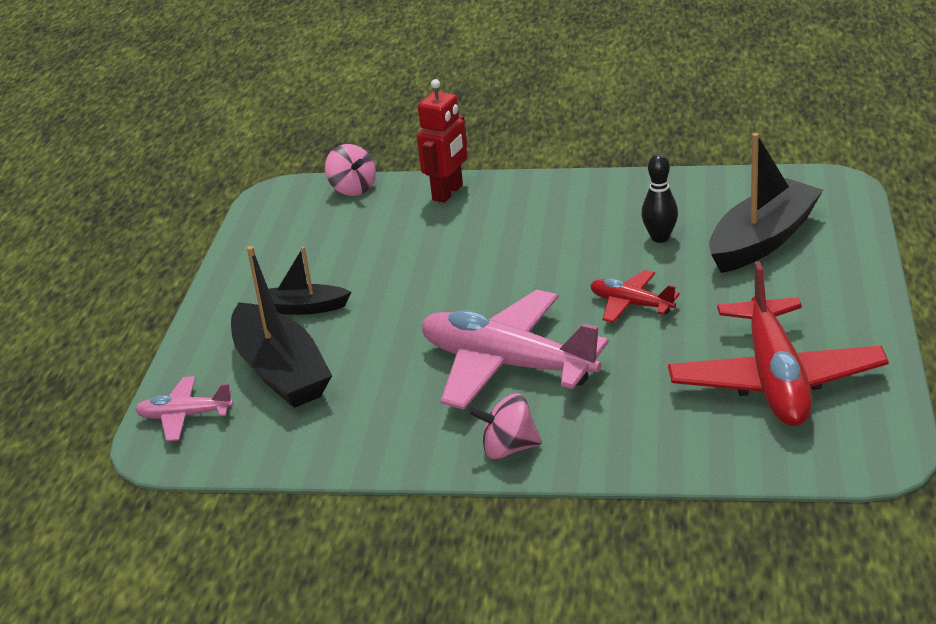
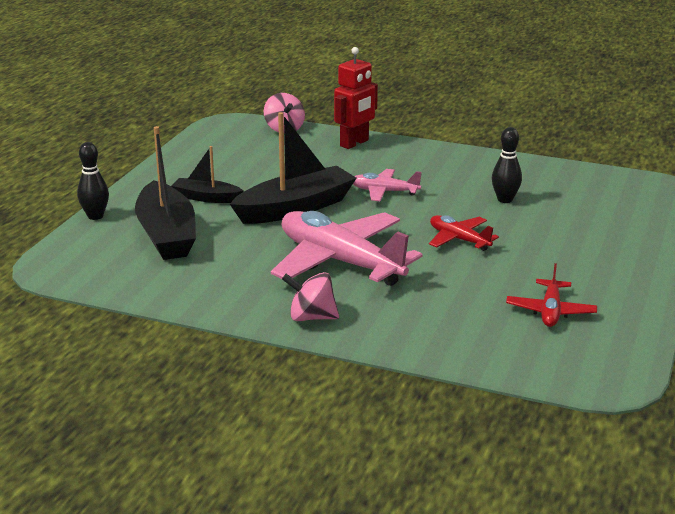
camera: 10 degrees right, 5 degrees down
(179, 363) = (95, 216): none -> black bowling pin
(185, 416) = (81, 250): pink plane -> pink plane (384, 192)
(763, 240) = (588, 215): black boat -> black boat (295, 208)
(775, 380) = (550, 311): red plane -> red plane, size x0.49

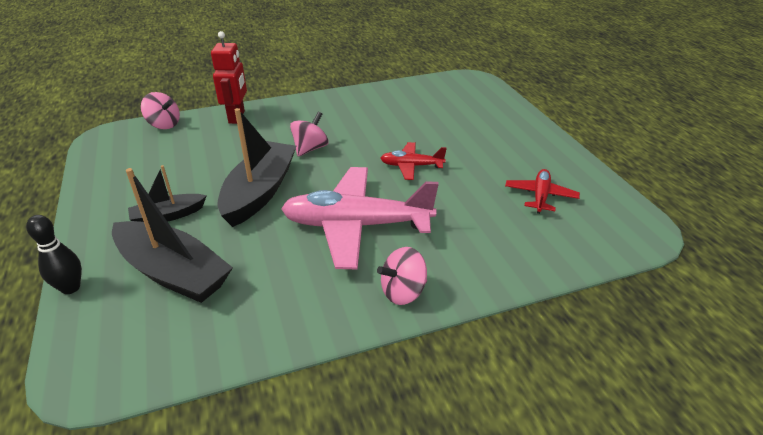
camera: 40 degrees left, 10 degrees up
(384, 192) = (310, 149): pink plane -> pink spinning top
(505, 200) = (397, 122): black bowling pin -> none
(550, 311) = (540, 196): red plane -> red plane turned 135 degrees counterclockwise

